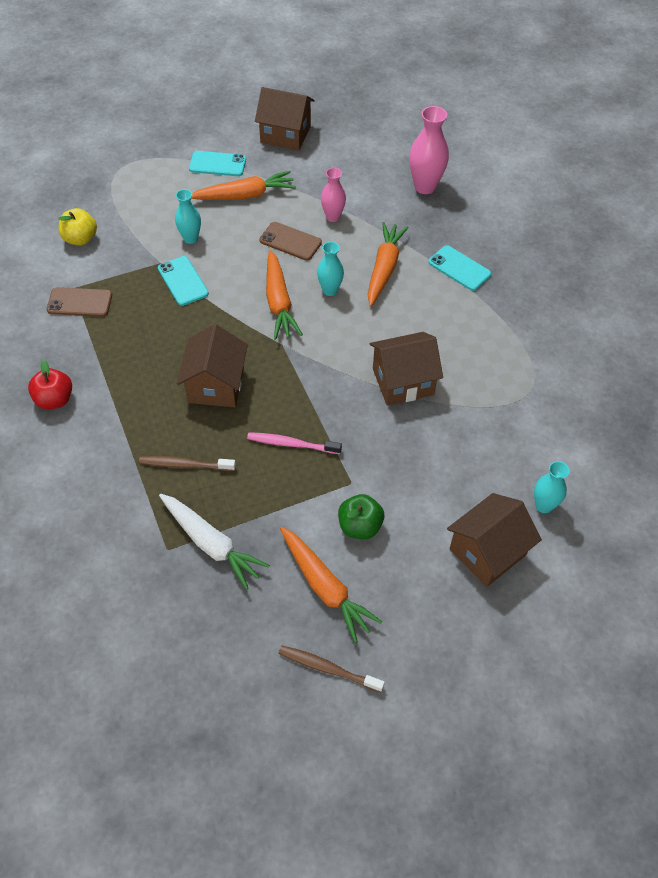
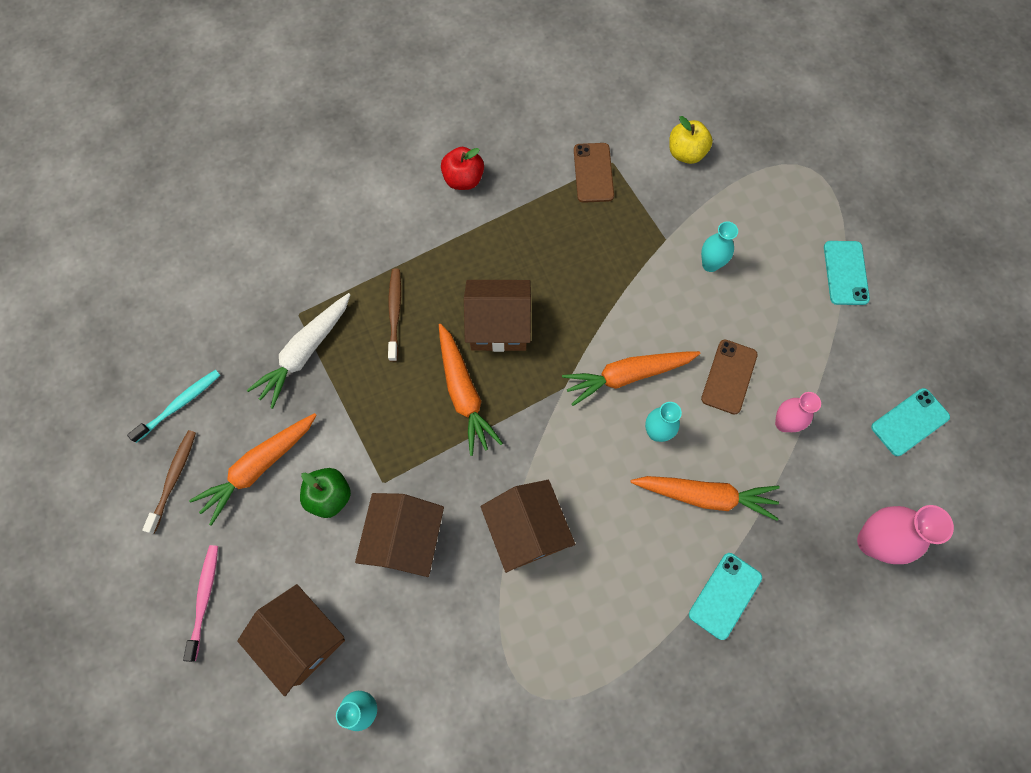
camera: 85 degrees right, 15 degrees up
(183, 281) = (642, 267): turquoise phone -> turquoise phone (909, 422)
(244, 195) = (797, 312): orange carrot -> orange carrot (464, 393)
(247, 665) = (179, 404): none -> turquoise toothbrush
(285, 134) = (926, 346): brown house -> brown house (405, 540)
(291, 444) = (428, 414): pink toothbrush -> pink toothbrush (204, 599)

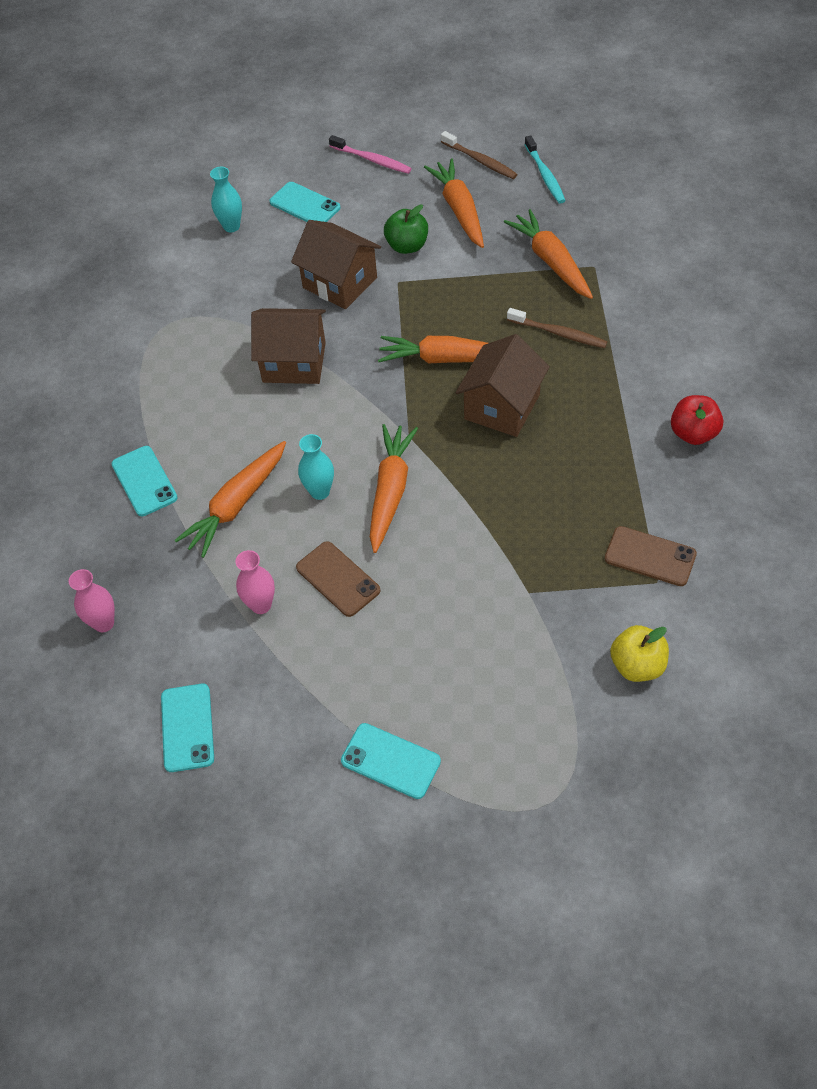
camera: 120 degrees right, 15 degrees down
(302, 639) = (305, 205): brown house -> turquoise phone
(305, 352) = (551, 262): white carrot -> orange carrot
(710, 264) = (475, 622): turquoise vase -> none
(872, 542) = (104, 623): pink vase -> pink vase, size x0.63

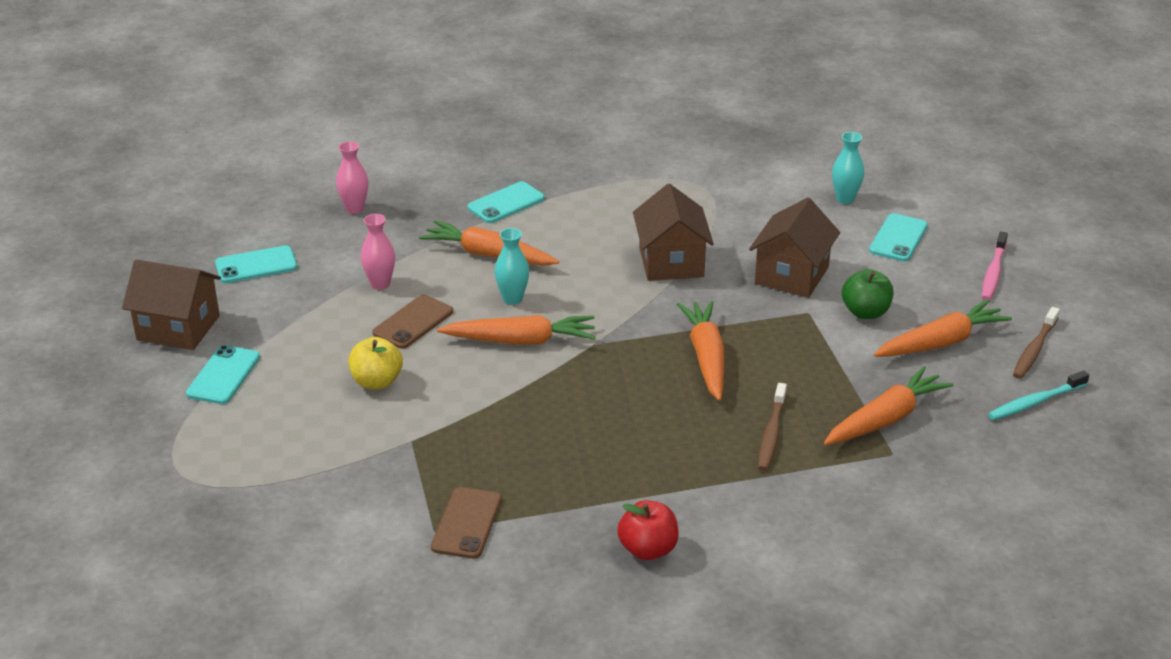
camera: 75 degrees right, 20 degrees down
(502, 407) = (649, 402): brown house -> brown house (178, 328)
(637, 665) = (329, 521): yellow apple -> yellow apple (377, 382)

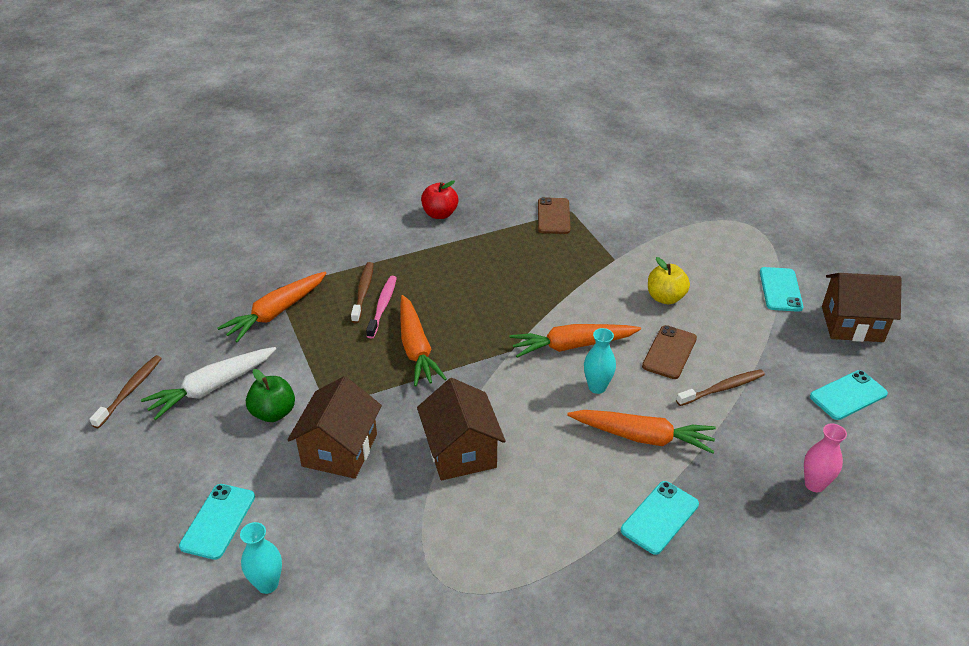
camera: 170 degrees right, 5 degrees up
(380, 284) = (722, 388): pink vase -> brown toothbrush
(940, 342) = (212, 388): orange carrot -> white carrot
(993, 272) = (130, 482): pink toothbrush -> pink toothbrush (383, 306)
(1035, 402) = (152, 340): turquoise toothbrush -> none

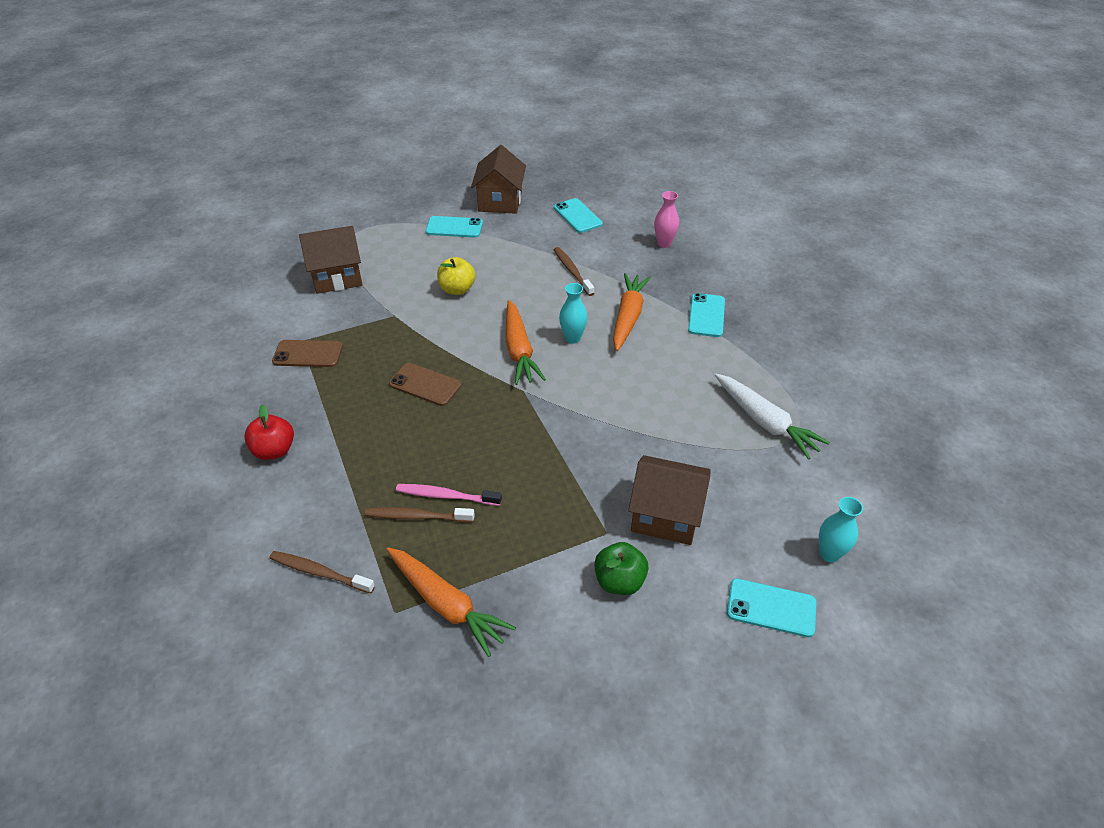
camera: 90 degrees left, 5 degrees up
(130, 390) = (590, 754): brown toothbrush -> brown toothbrush (319, 572)
(212, 388) = (582, 653): white carrot -> white carrot (765, 422)
(416, 348) = (518, 463): orange carrot -> none
(461, 451) = (656, 425): brown house -> brown house (337, 277)
(660, 517) = (706, 315): turquoise phone -> turquoise phone turned 60 degrees clockwise
(669, 352) = (529, 294): brown phone -> brown phone (425, 384)

